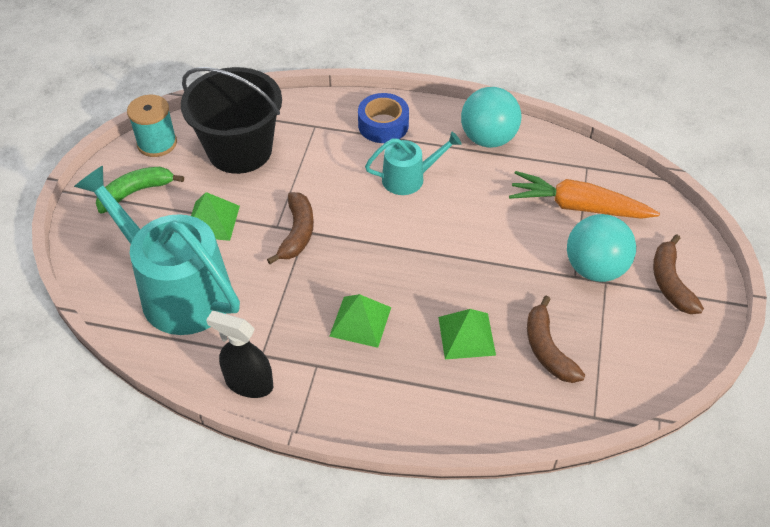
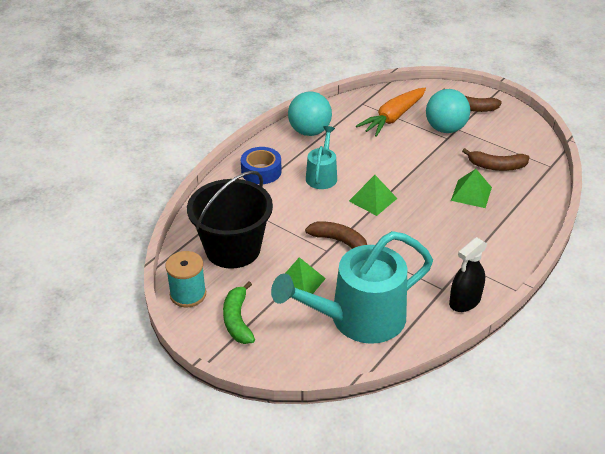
camera: 65 degrees left, 10 degrees down
(360, 321) = (437, 234): green pyramid -> green pyramid (373, 199)

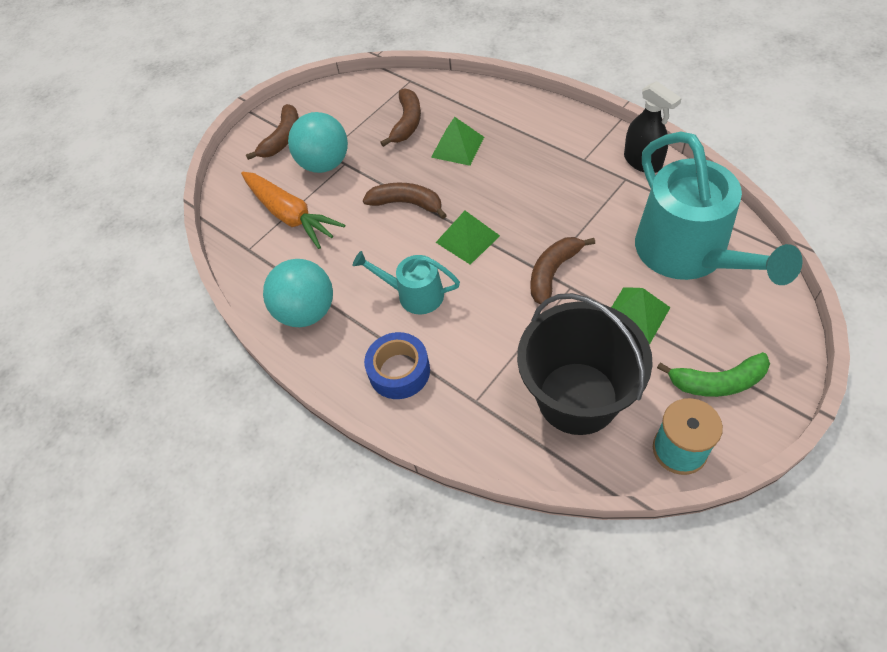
camera: 80 degrees left, 15 degrees up
(407, 169) = (407, 203): none -> brown banana

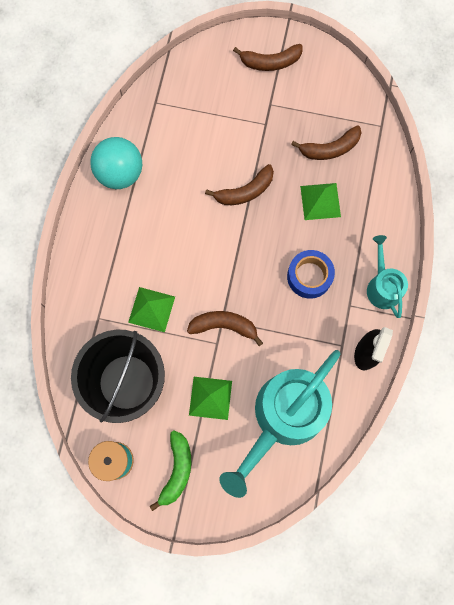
camera: 55 degrees right, 20 degrees up
(290, 215) = (198, 113): orange carrot -> none
(325, 164) = (258, 109): turquoise ball -> none
(399, 371) = (100, 259): blue tape -> blue tape (309, 276)
(407, 203) = (245, 191): brown banana -> brown banana turned 75 degrees clockwise
(414, 294) = (164, 238): turquoise watering can -> turquoise watering can (382, 286)
(467, 239) = (230, 252): green pyramid -> green pyramid (151, 309)
(717, 382) = (177, 470): green banana -> green banana turned 135 degrees counterclockwise

